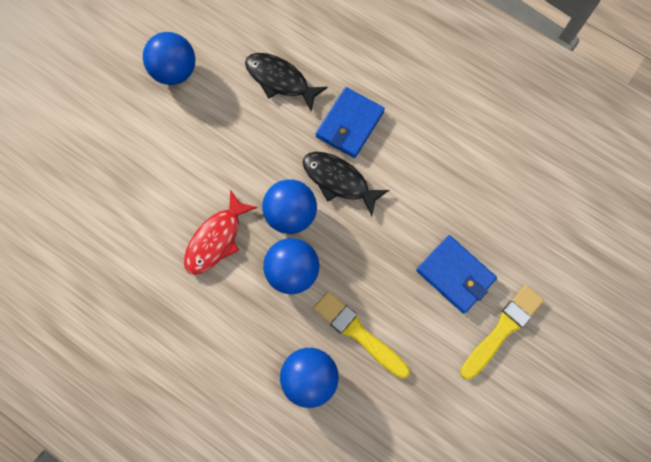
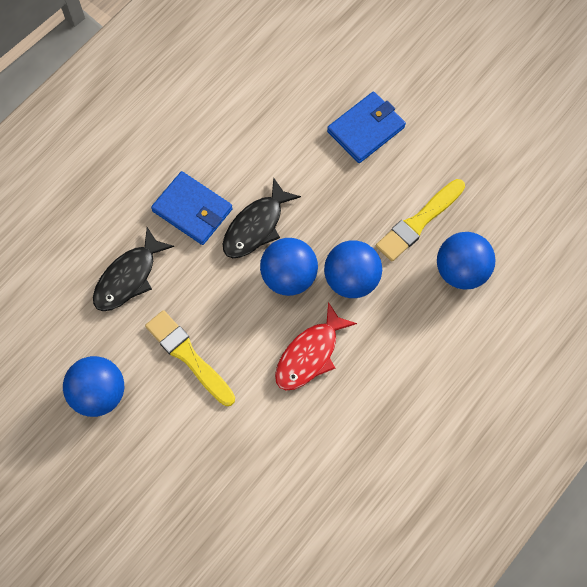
camera: 85 degrees left, 5 degrees down
(216, 239) = (310, 354): red fish -> red fish turned 90 degrees clockwise
(502, 329) = (421, 96): yellow brush -> yellow brush (188, 356)

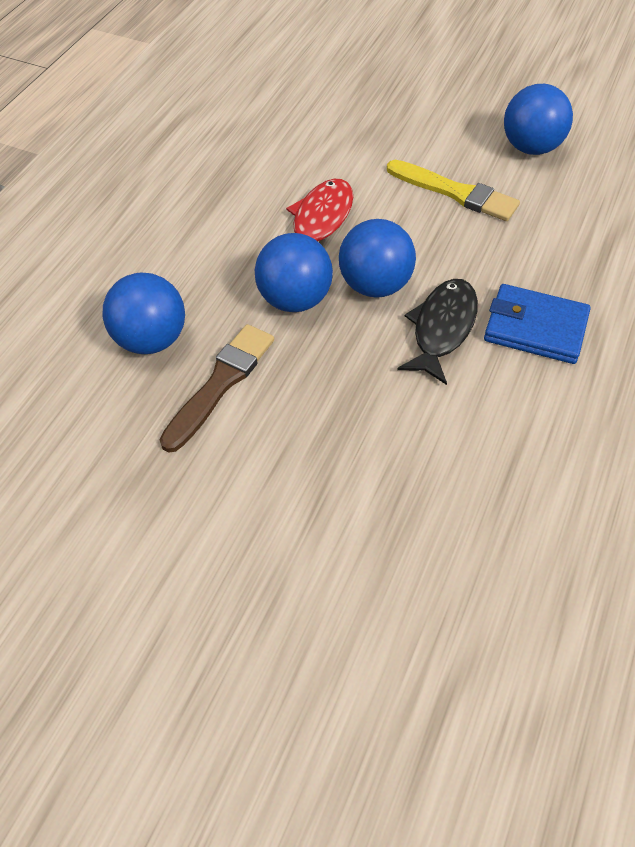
camera: 165 degrees right, 15 degrees down
(128, 277) = (568, 244): black fish -> none
(365, 129) = (335, 494): blue wallet -> none
(419, 222) = (220, 383): yellow brush -> brown brush

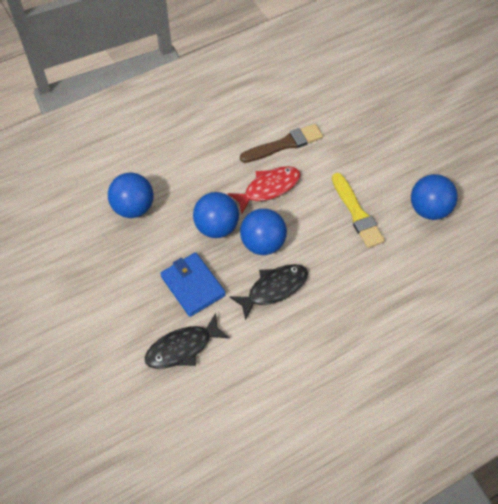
camera: 35 degrees right, 5 degrees up
(220, 383) = (145, 251): brown brush -> brown brush (284, 144)
(394, 473) = (182, 348): none -> black fish
(535, 328) = (321, 319): blue wallet -> blue wallet (193, 286)

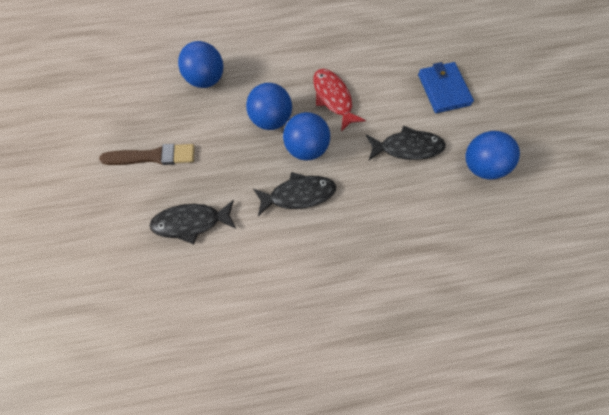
camera: 20 degrees right, 10 degrees up
(193, 286) = (226, 167): blue wallet -> blue wallet (443, 90)
(268, 188) = (333, 98): red fish -> red fish turned 105 degrees counterclockwise
(284, 144) = (364, 62): brown brush -> brown brush (153, 156)
(357, 213) = (407, 147): yellow brush -> black fish

